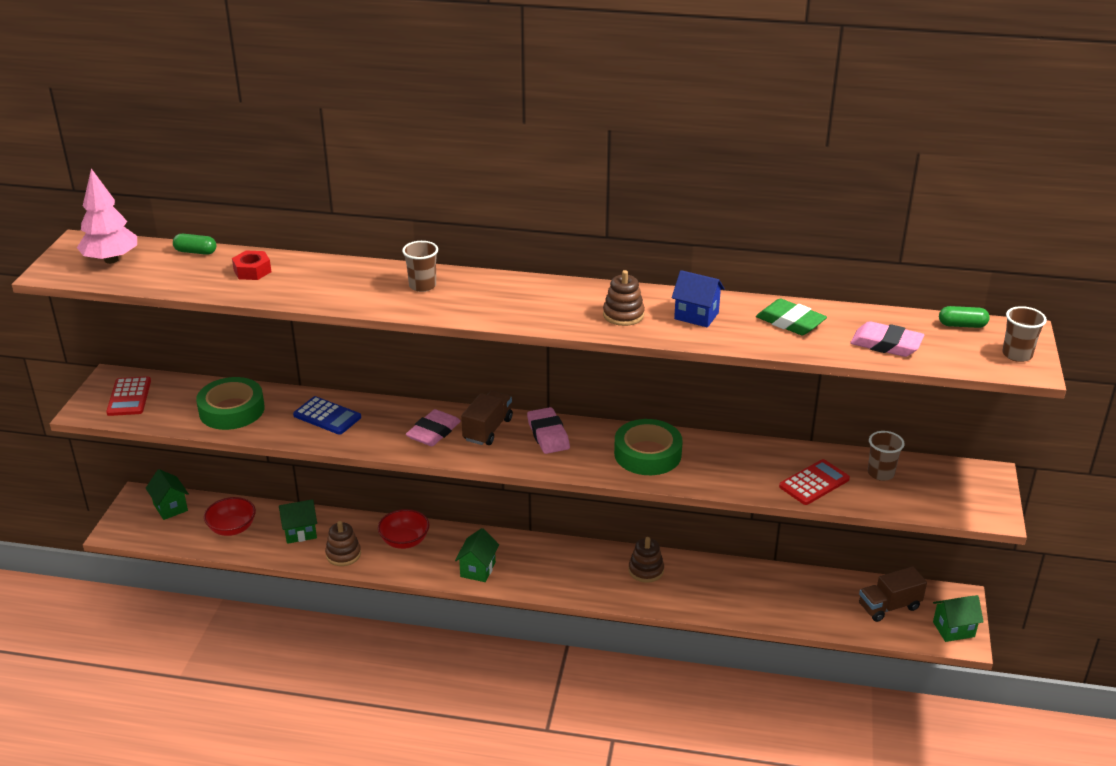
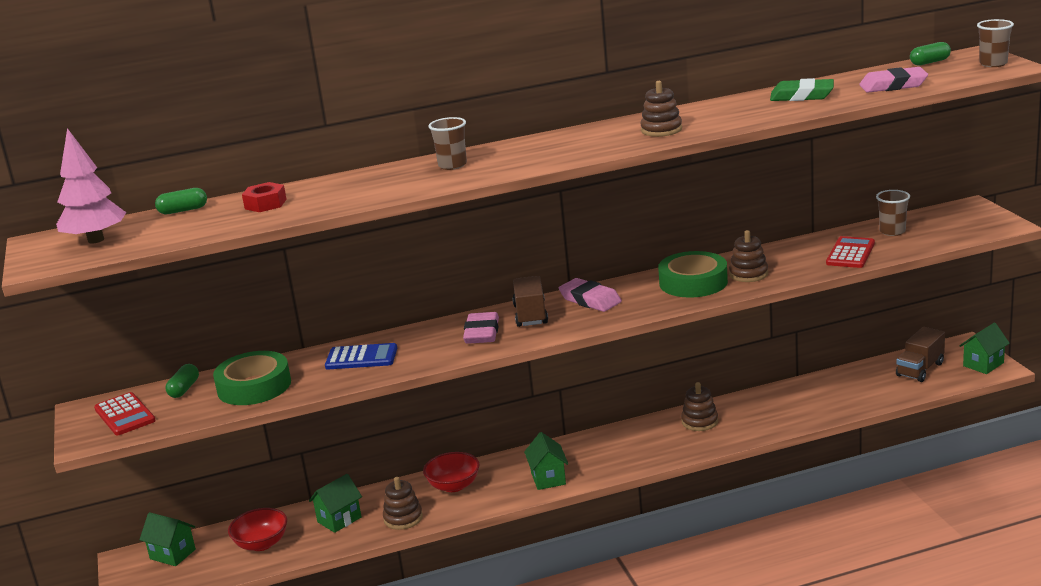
camera: 25 degrees left, 10 degrees down
(187, 389) = (184, 389): none -> green capsule
(696, 316) = (722, 113): blue house -> none
(702, 466) = (748, 274): none -> brown stacking toy

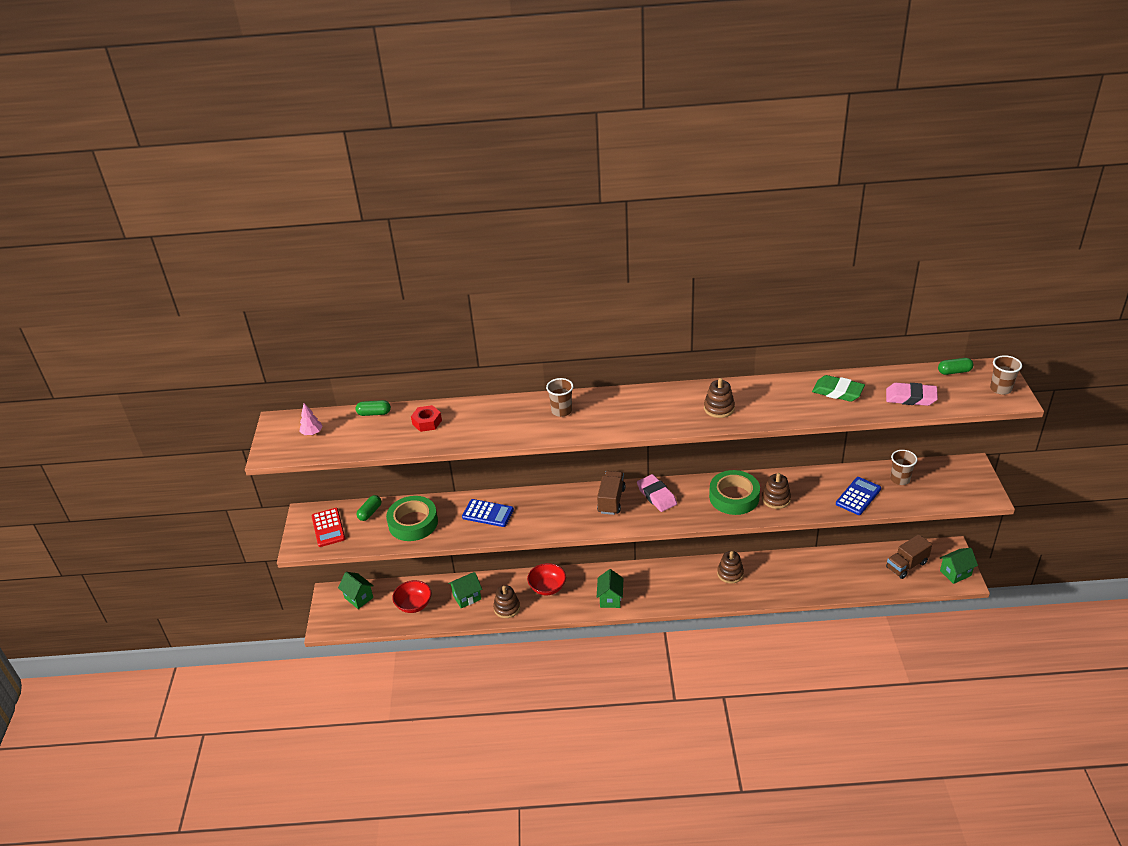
camera: 15 degrees right, 15 degrees up
(96, 240) = (312, 433): pink tree -> pink tree, size x0.50
(482, 333) = (573, 510): pink eraser -> none
(850, 253) = (858, 496): red calculator -> blue calculator

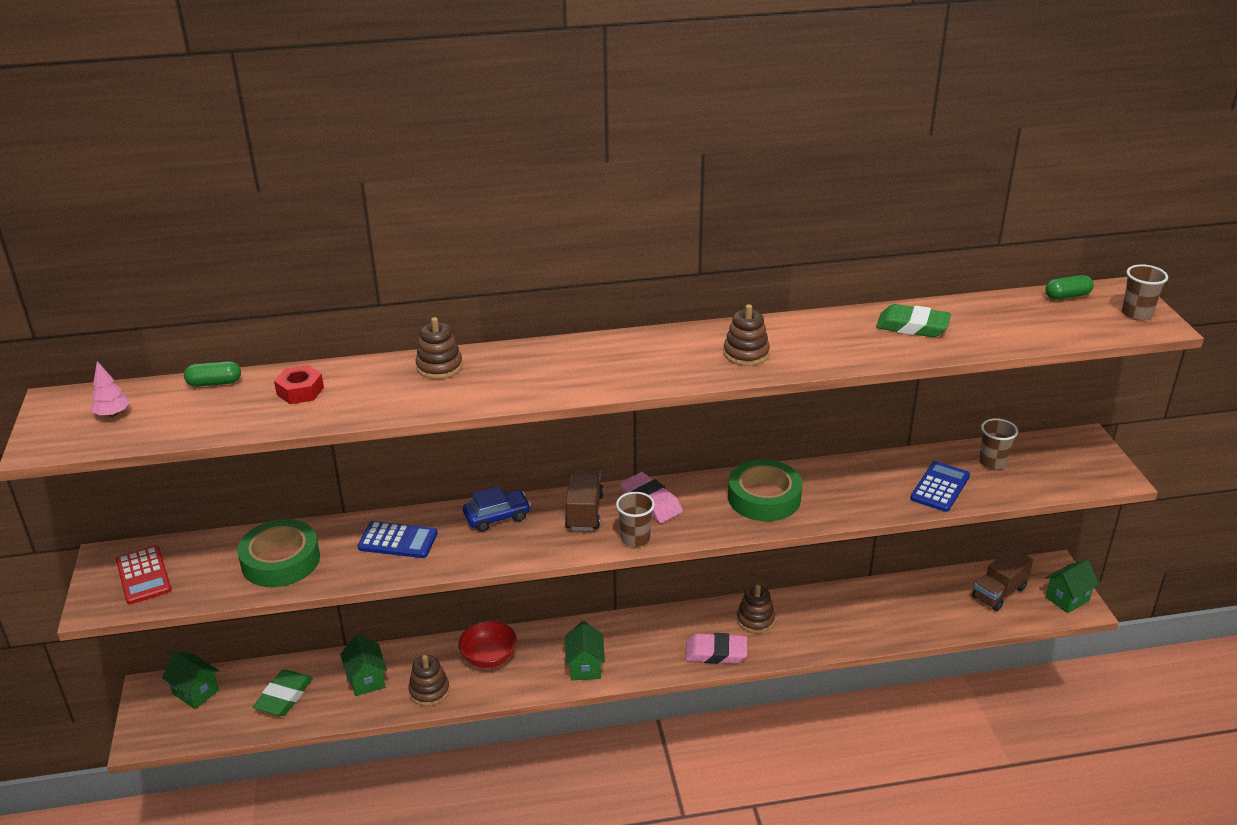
camera: 10 degrees left, 5 degrees down
(370, 512) = (211, 549): green capsule -> none
(414, 605) = (284, 696): red bowl -> green eraser
(467, 597) = (366, 680): green house -> green house turned 75 degrees counterclockwise
(553, 500) = (497, 517): none -> blue car
(561, 411) = (510, 367): brown cup -> brown cup (635, 538)
(776, 499) = (825, 497): brown stacking toy -> brown stacking toy (439, 367)
(910, 398) = (1016, 329): pink eraser -> pink eraser (716, 653)

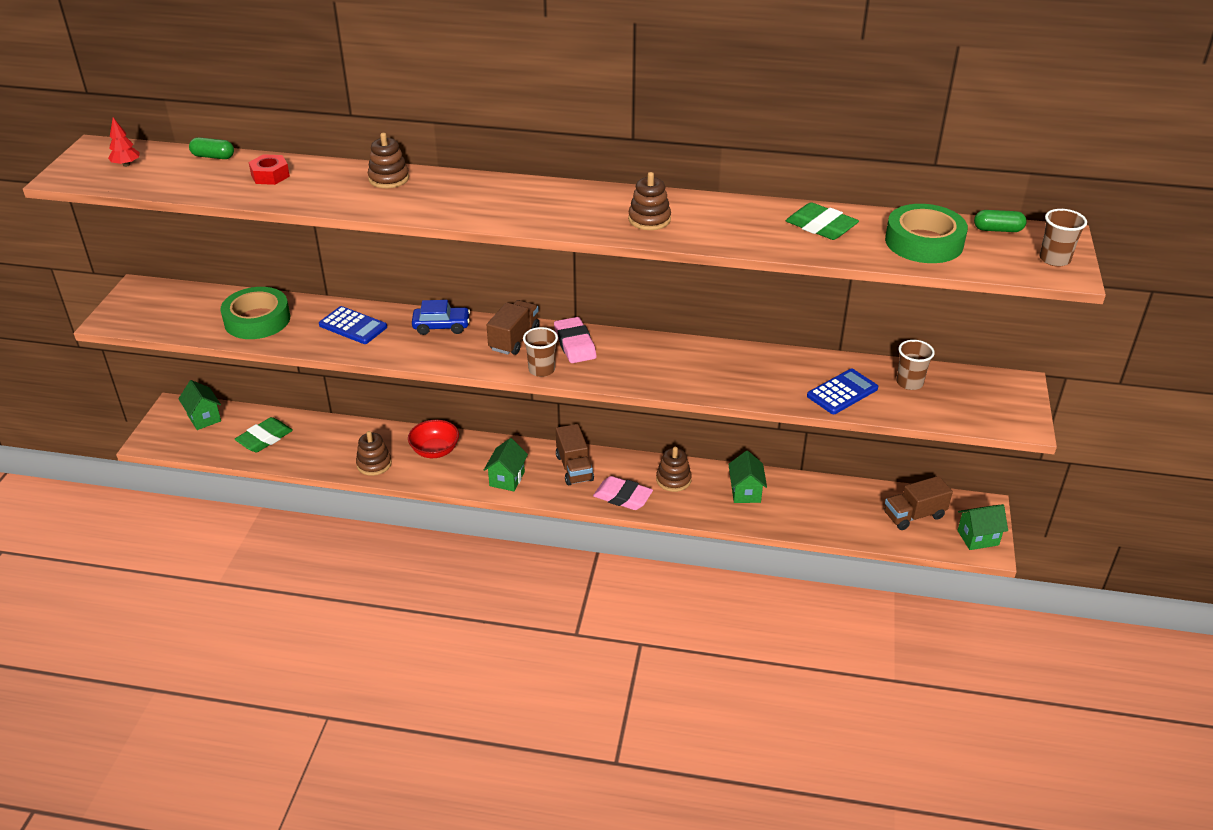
camera: 20 degrees right, 5 degrees up
(113, 414) = (126, 165): pink tree -> red tree
(143, 575) = (154, 307): red calculator -> none
(366, 680) = (332, 442): green house -> green house (745, 492)
(648, 635) = (574, 468): none -> brown truck
(764, 498) = (674, 363): green tape -> green tape (924, 242)

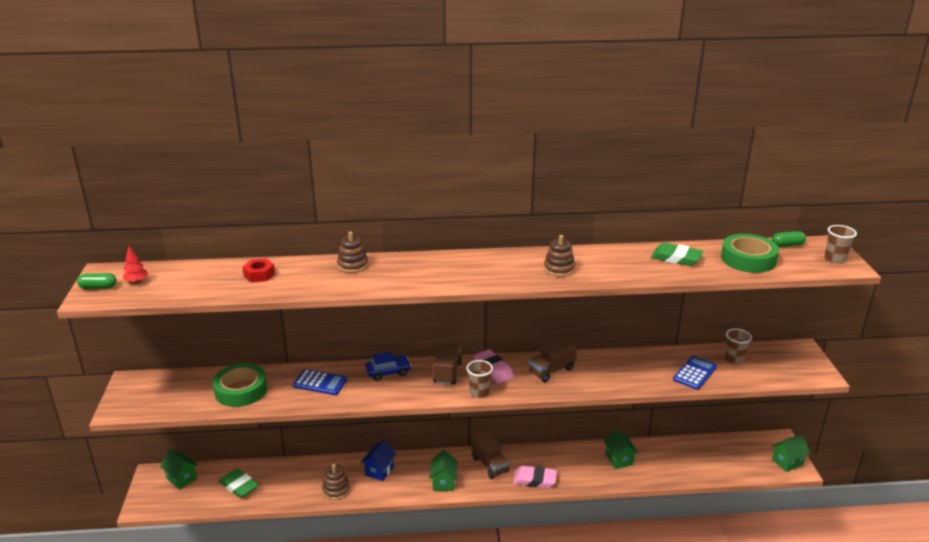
camera: 15 degrees left, 10 degrees down
(213, 157) = (205, 267): green capsule -> green capsule (98, 287)
(264, 438) = (239, 486): green eraser -> green eraser turned 75 degrees counterclockwise
(435, 451) = (379, 471): red bowl -> blue house
(673, 480) = (565, 460): brown stacking toy -> none
(914, 515) = (739, 454): brown truck -> brown truck (551, 370)

